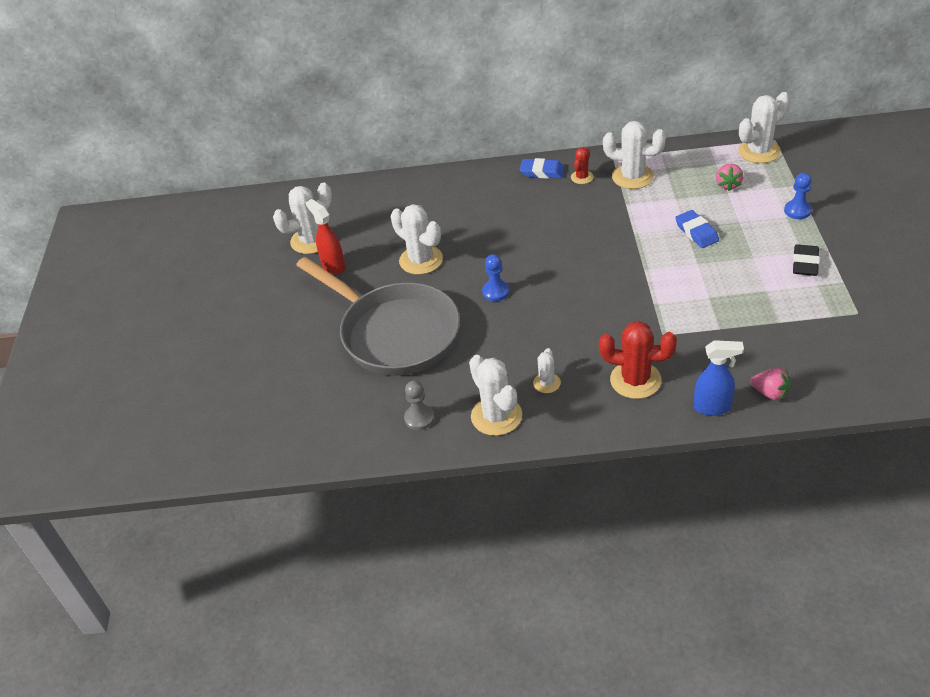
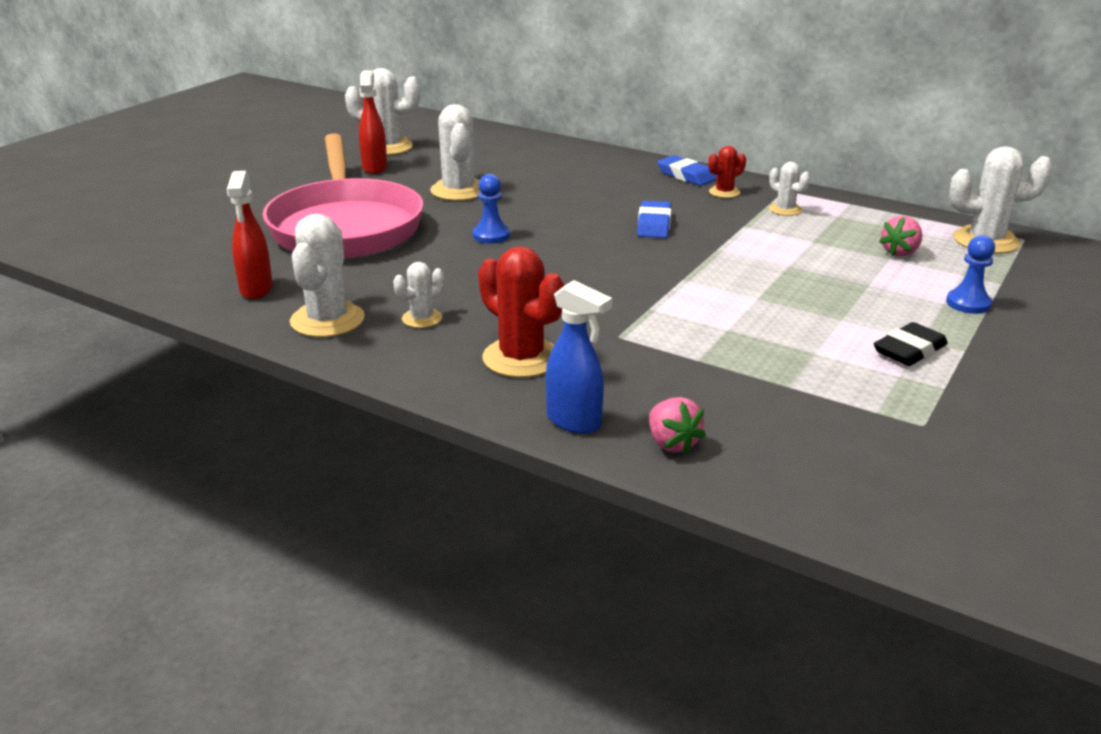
camera: 30 degrees right, 15 degrees down
(394, 333) = (345, 226): grey pan -> pink pan
(419, 418) = (256, 290): grey pawn -> red spray bottle
(632, 176) = (785, 210): white cactus -> white cactus, size x0.55
(696, 232) = (797, 274): blue eraser -> blue eraser (654, 225)

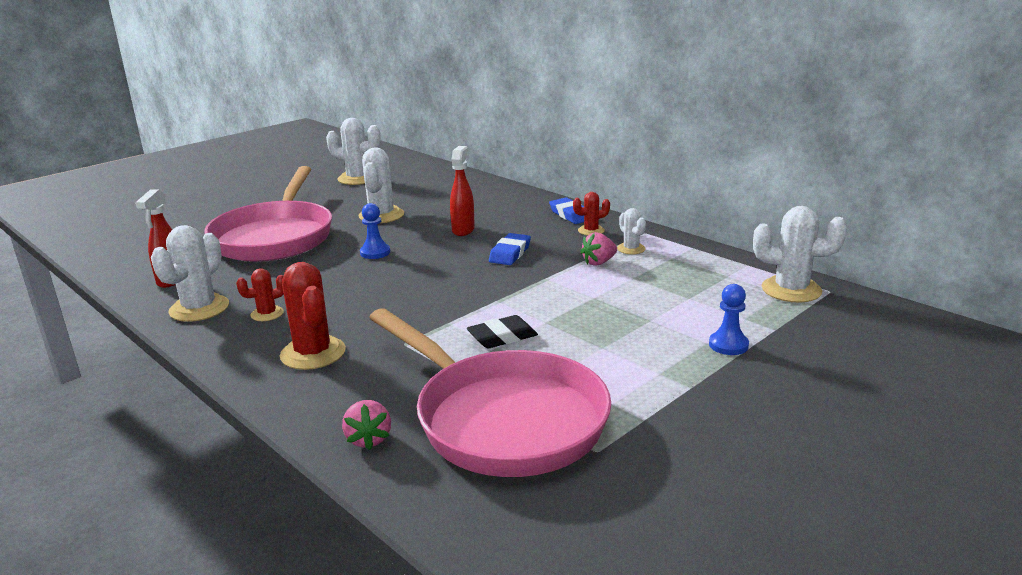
camera: 15 degrees right, 5 degrees down
(374, 167) = (335, 194): red spray bottle -> red spray bottle (463, 230)
(422, 318) = (267, 314): white cactus -> red cactus
(574, 422) = (308, 411): blue spray bottle -> none
(800, 405) = (503, 419): none -> pink pan
(900, 252) = (702, 294): pink strawberry -> pink strawberry (599, 262)
(909, 350) = (639, 382): black eraser -> black eraser (502, 337)

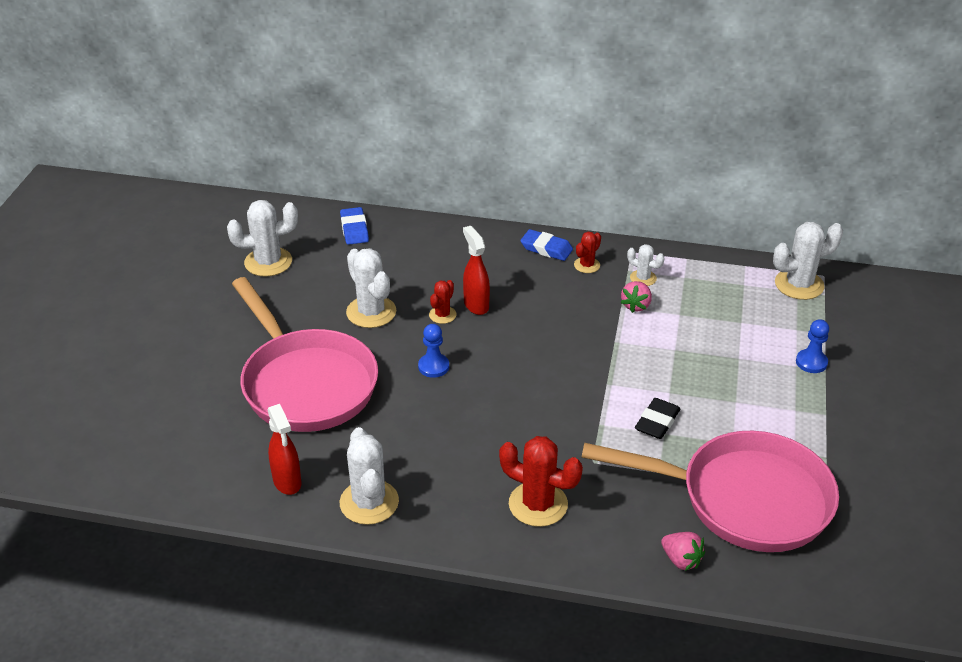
camera: 35 degrees left, 15 degrees up
(267, 314) = (440, 481): red cactus -> red cactus (442, 315)
(510, 253) = (553, 321): blue eraser -> blue eraser (354, 229)

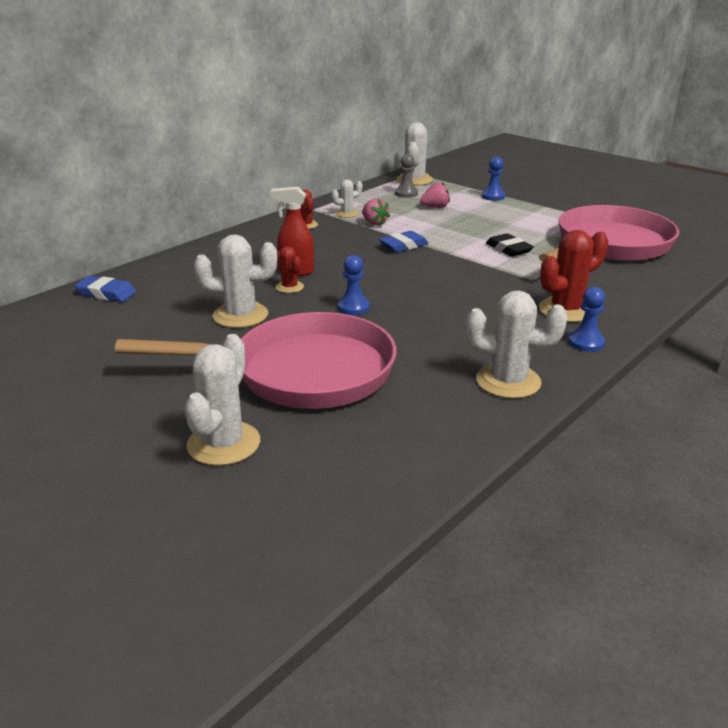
camera: 60 degrees left, 10 degrees down
(268, 262) = (79, 347): white cactus -> white cactus (224, 444)
(287, 482) = (442, 419): red spray bottle -> none
(476, 535) = (586, 343): none -> blue pawn
(546, 249) = (265, 232): blue eraser -> blue eraser (403, 246)
(681, 560) = (658, 278): pink strawberry -> pink strawberry (435, 207)
(746, 295) = (406, 193): none -> grey pawn

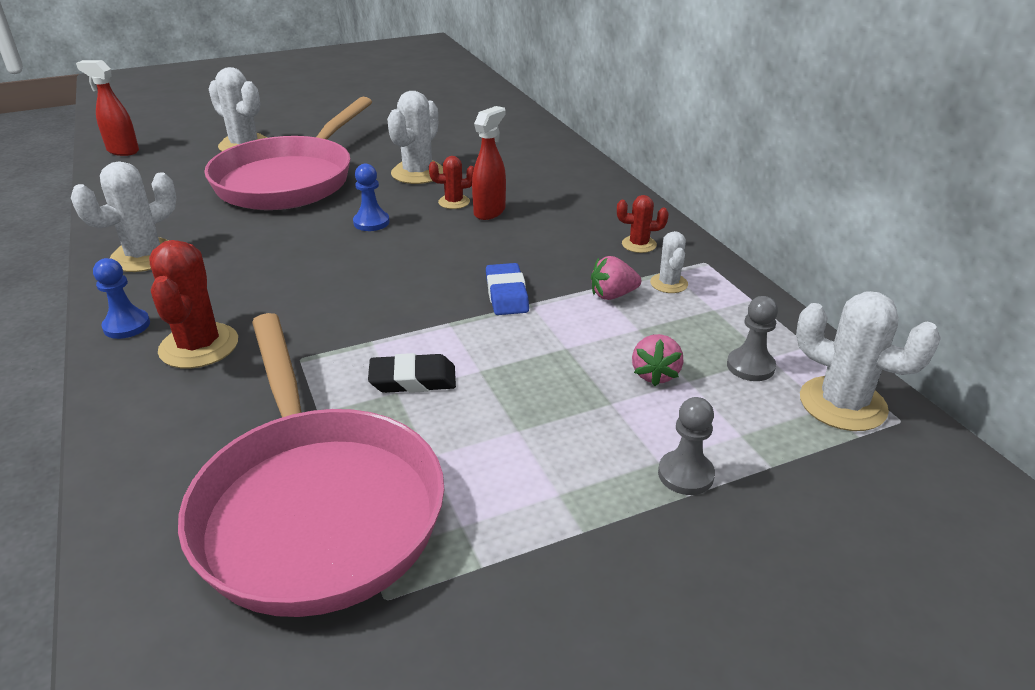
camera: 115 degrees right, 5 degrees up
(106, 293) = (523, 132): blue eraser -> none
(304, 548) = (122, 151): none -> red spray bottle
(493, 196) = (685, 474): blue pawn -> grey pawn

